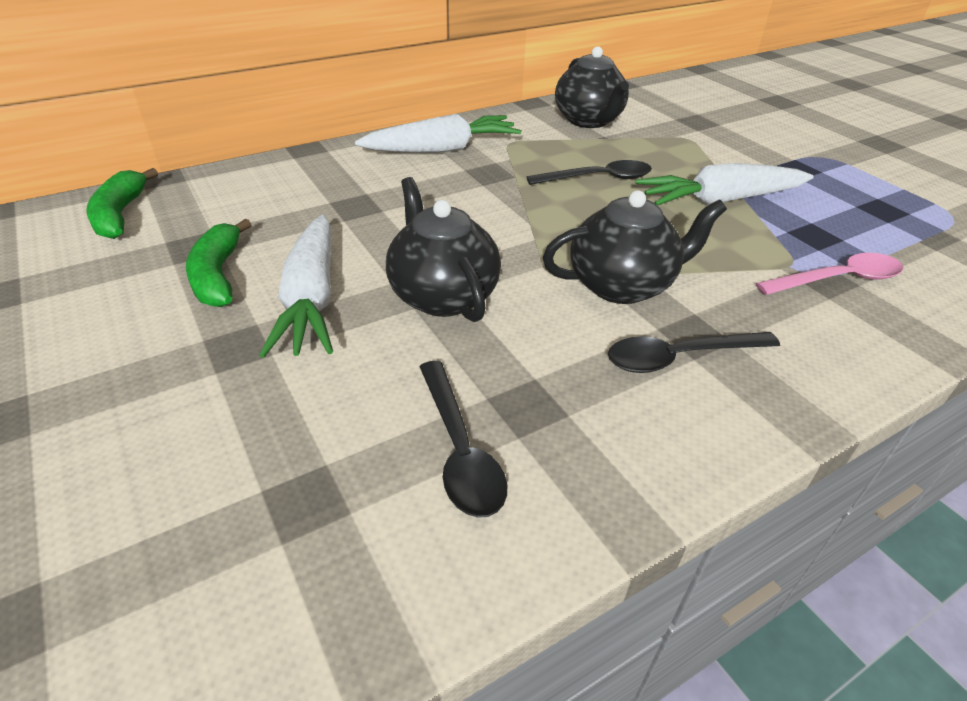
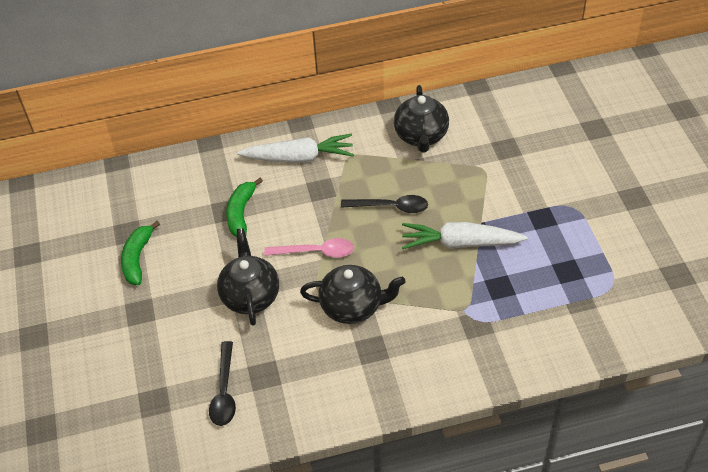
camera: 20 degrees right, 10 degrees up
(120, 214) = (90, 196): green banana -> green banana (241, 213)
(311, 299) = (181, 285): white carrot -> none
(679, 357) = (354, 362): black spoon -> none
(838, 279) = (484, 326): pink spoon -> pink spoon (316, 252)

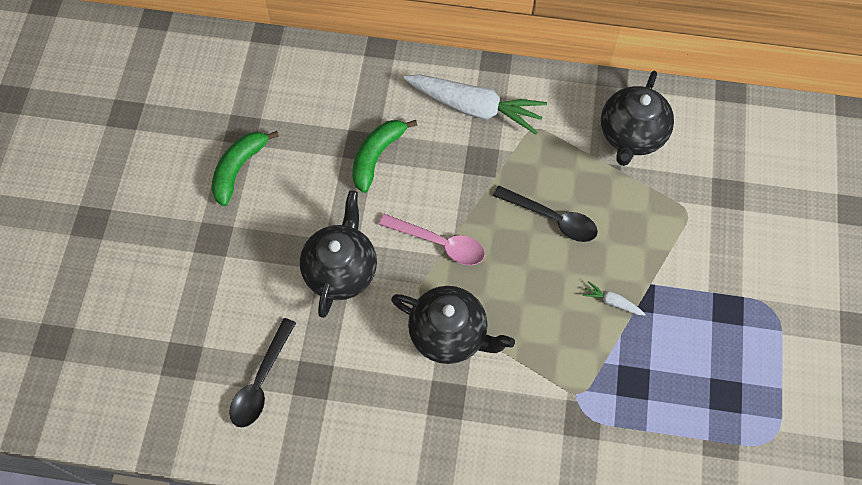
camera: 20 degrees right, 15 degrees up
(459, 243) = (612, 302): white carrot -> white carrot, size x0.41

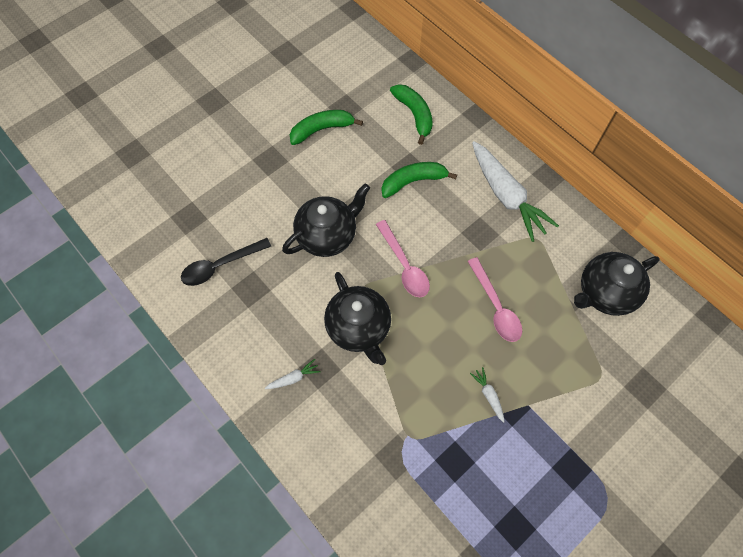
camera: 40 degrees right, 0 degrees up
(319, 88) = (414, 115): none -> green banana
(431, 428) = (293, 378): none -> white carrot
(552, 218) = (495, 307): black spoon -> pink spoon

